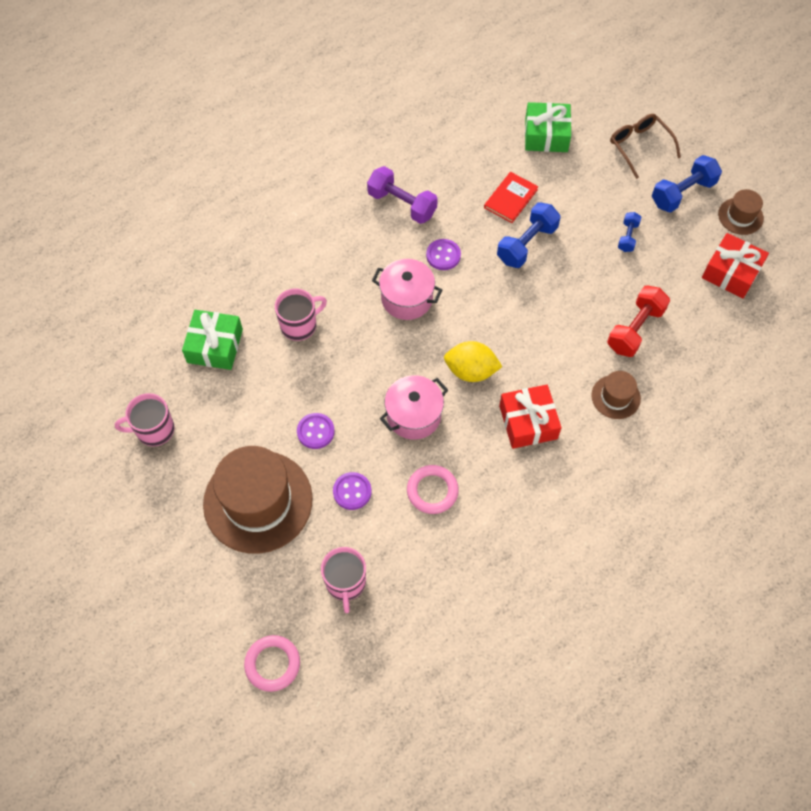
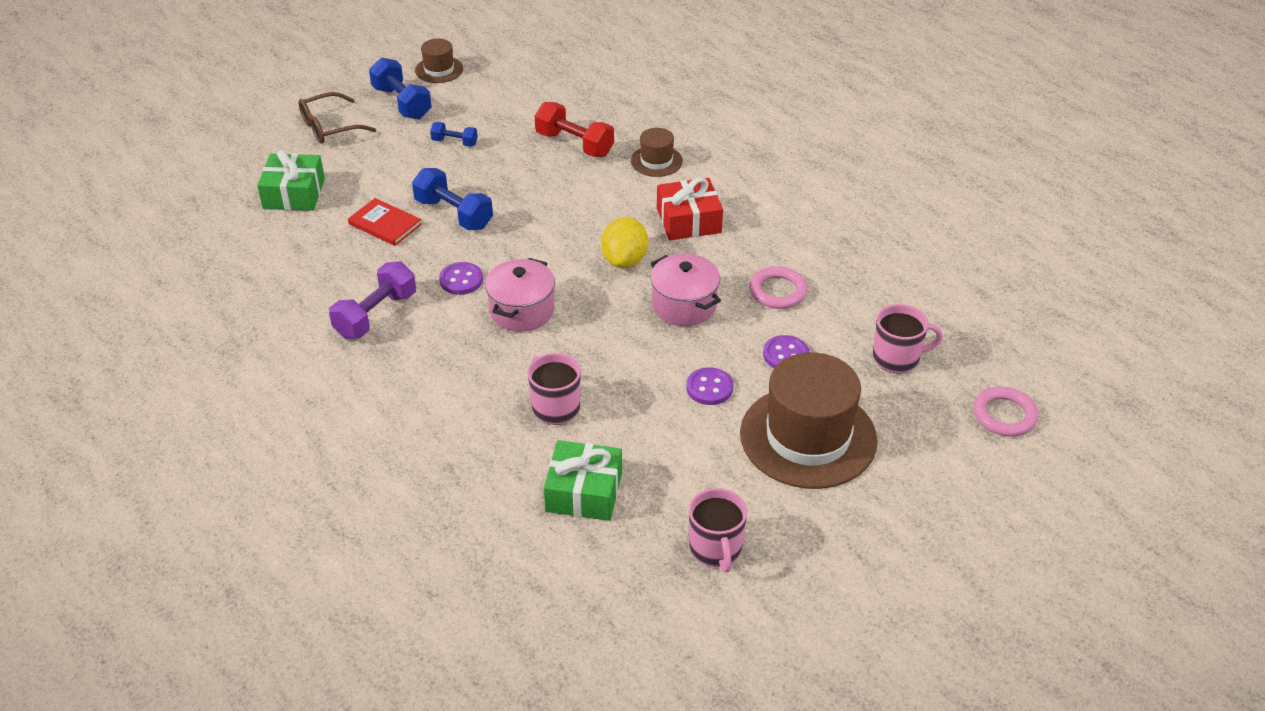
camera: 90 degrees left, 20 degrees down
(731, 272) = (509, 81): red gift -> none

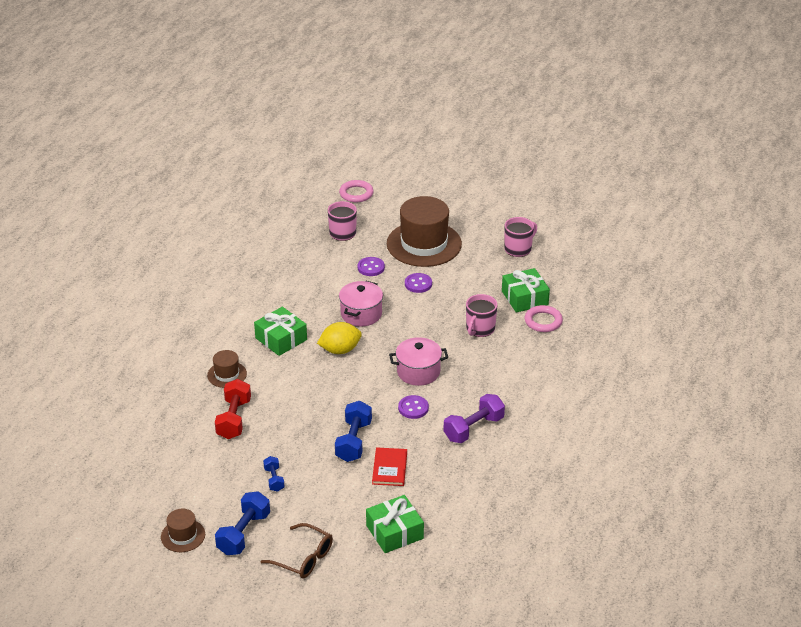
camera: 120 degrees left, 5 degrees down
(376, 315) = (473, 428): purple dumbbell -> purple dumbbell turned 45 degrees counterclockwise
(688, 220) = (281, 339): red gift -> green gift
(777, 291) = (321, 285): pink ring -> pink ring (543, 321)

